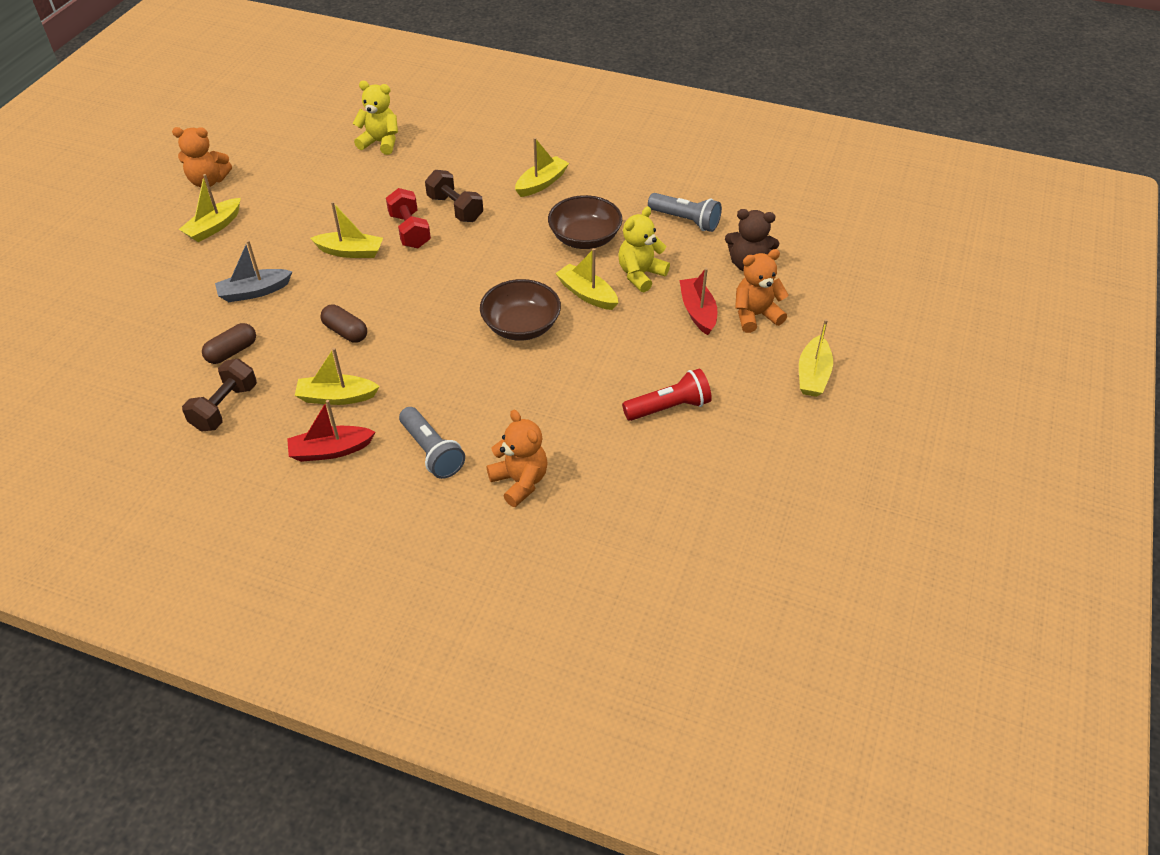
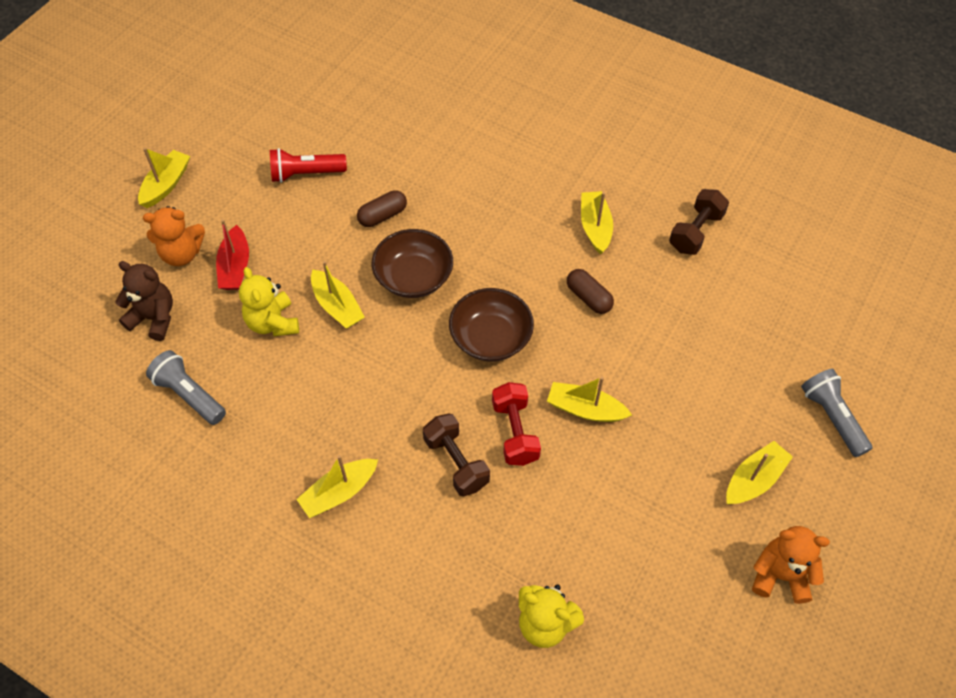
camera: 170 degrees left, 10 degrees up
(232, 352) = (699, 291): brown capsule -> brown capsule (382, 216)
(254, 292) = (688, 366): grey boat -> none
(331, 450) = (598, 178): red boat -> none
(337, 397) = (595, 227): yellow boat -> yellow boat turned 105 degrees counterclockwise
(432, 452) = (514, 165): grey flashlight -> grey flashlight (832, 417)
(520, 482) = (447, 131): orange teddy bear -> none
(585, 238) = (314, 386): brown bowl -> brown bowl (490, 338)
(640, 275) = (273, 323): yellow teddy bear -> yellow teddy bear turned 105 degrees clockwise

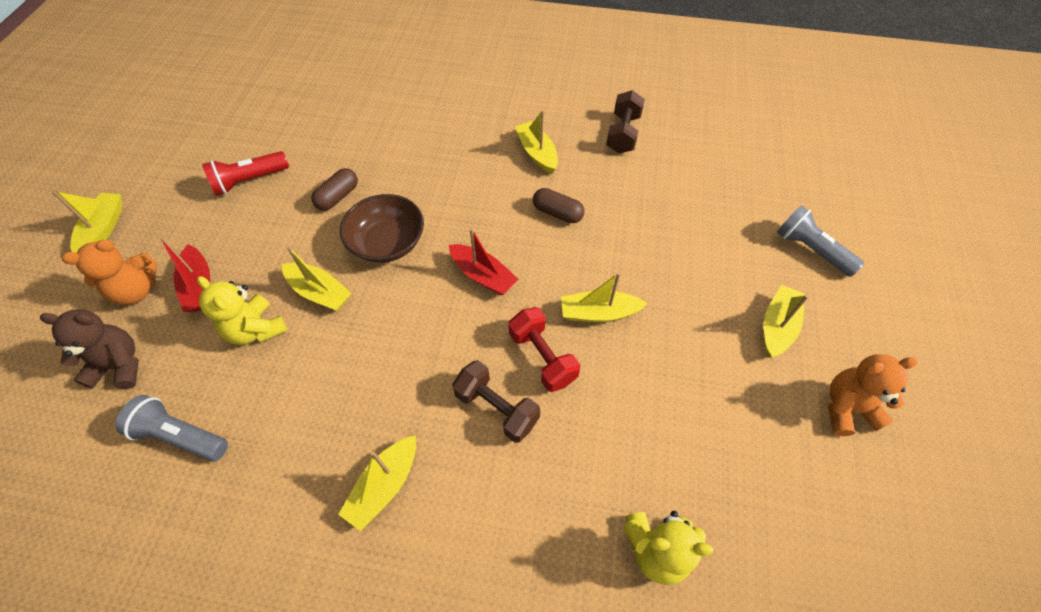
camera: 20 degrees left, 0 degrees up
(490, 338) = (483, 275): brown bowl -> red boat

